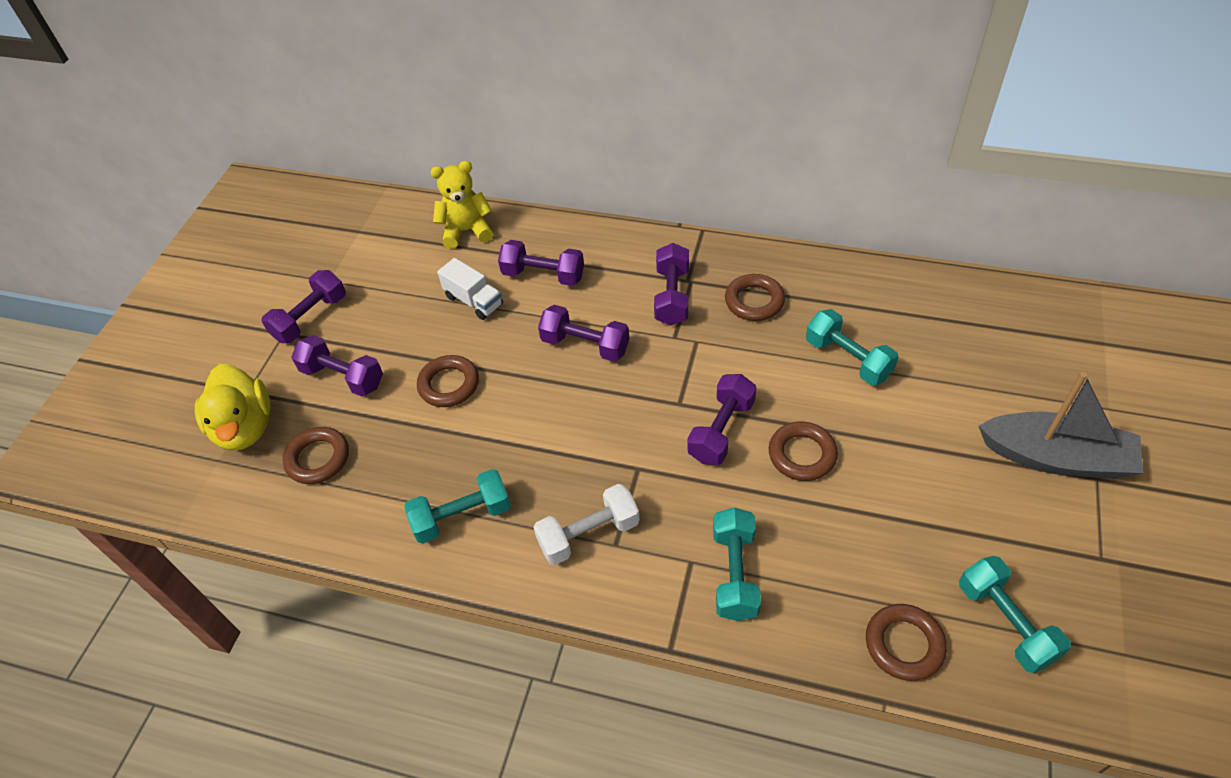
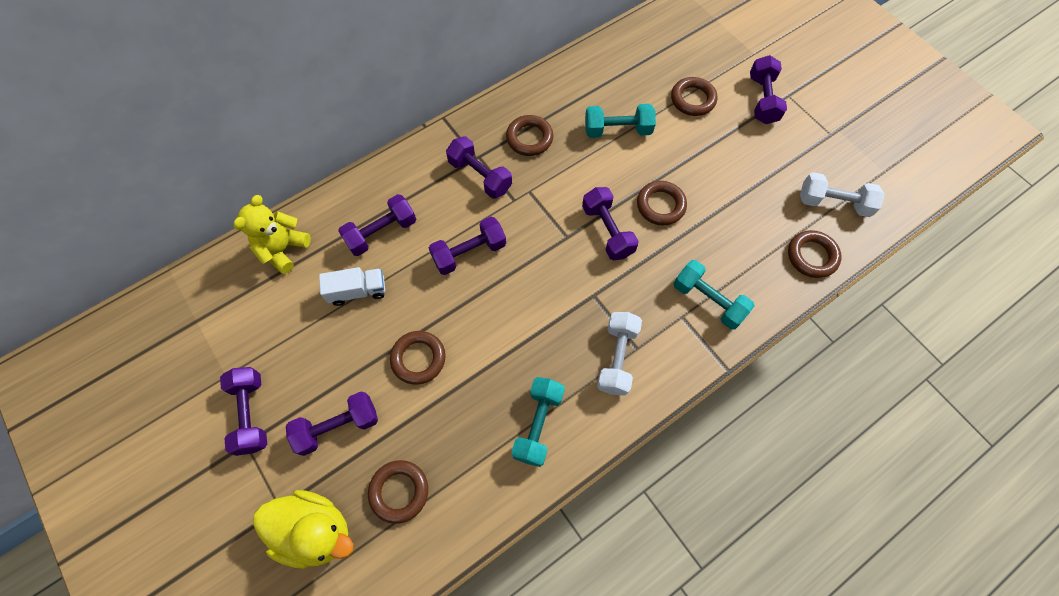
camera: 55 degrees left, 15 degrees up
(969, 394) = (692, 99): none -> brown ring
(1005, 622) = (833, 203): turquoise dumbbell -> white dumbbell
(1056, 457) = (762, 99): grey boat -> purple dumbbell

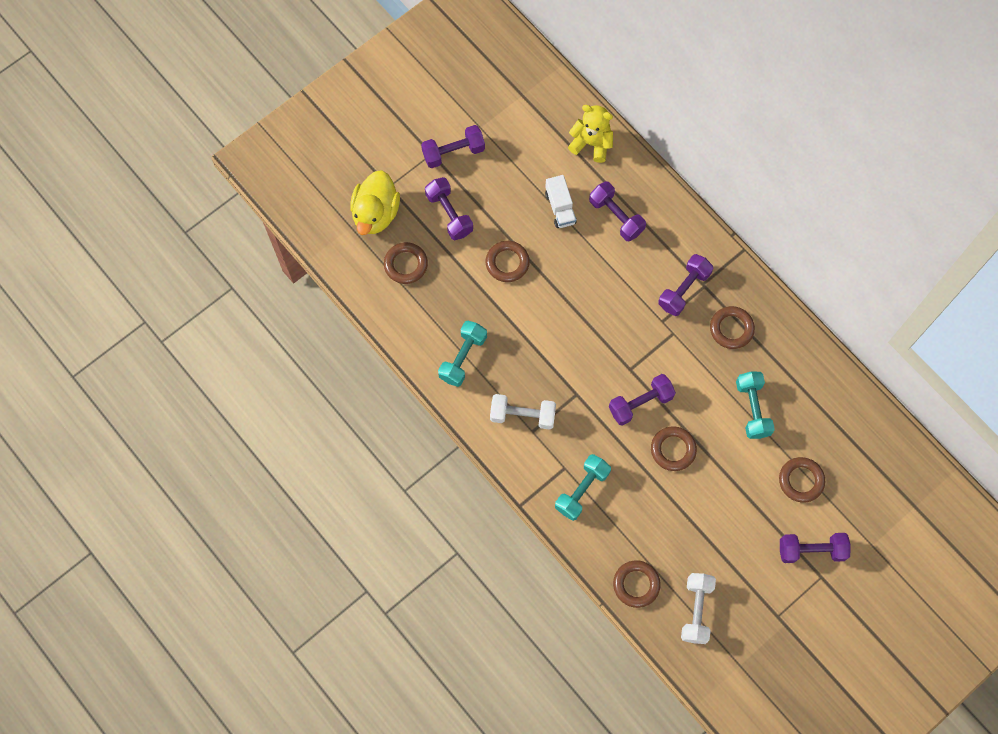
camera: 85 degrees right, 5 degrees up
(469, 253) = (605, 290): purple dumbbell -> none
(538, 424) = (463, 357): turquoise dumbbell -> turquoise dumbbell turned 75 degrees counterclockwise

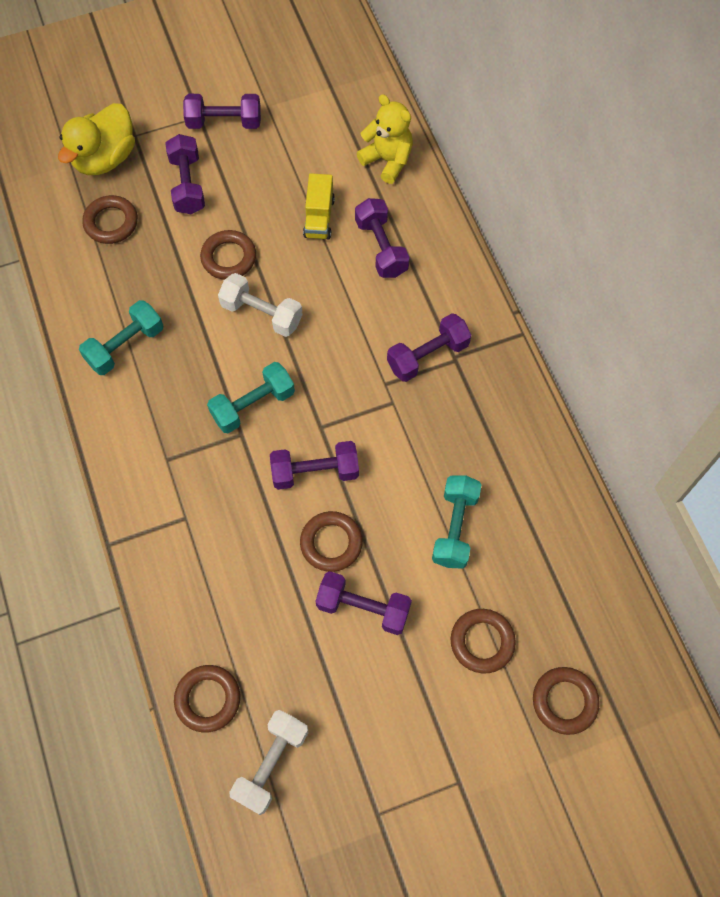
camera: 20 degrees right, 5 degrees down
(522, 415) = (164, 436): white dumbbell -> white dumbbell (262, 313)
(560, 208) = (319, 217): white truck -> yellow truck
(582, 490) = (194, 553): turquoise dumbbell -> turquoise dumbbell (253, 405)
(731, 329) = (468, 421): brown ring -> brown ring (564, 701)
(811, 550) = (459, 740): purple dumbbell -> purple dumbbell (363, 608)

